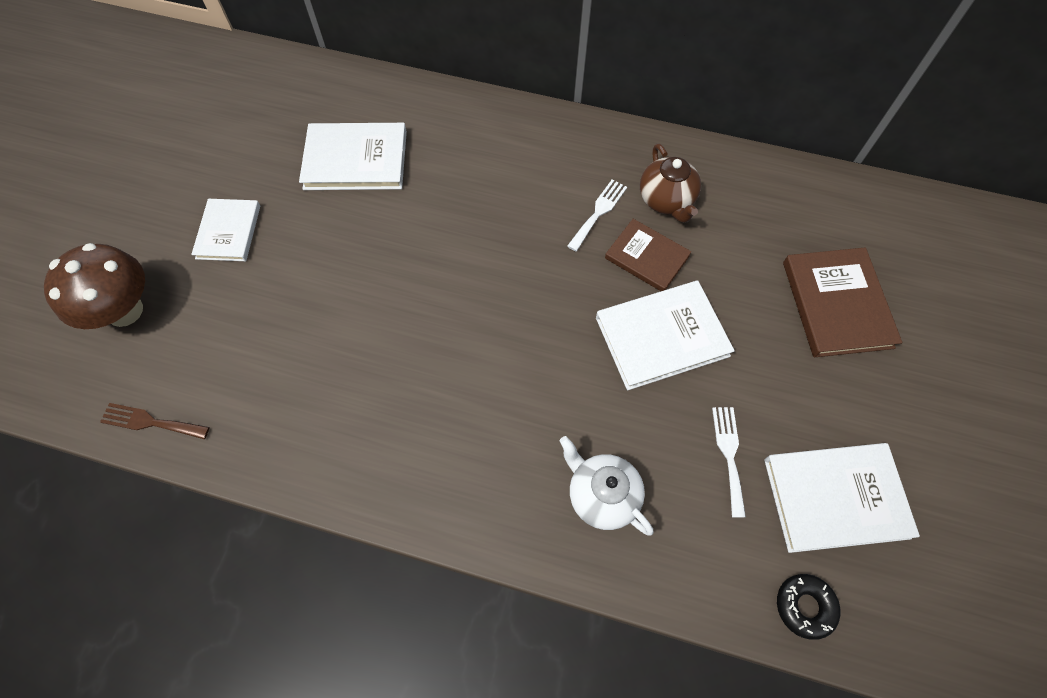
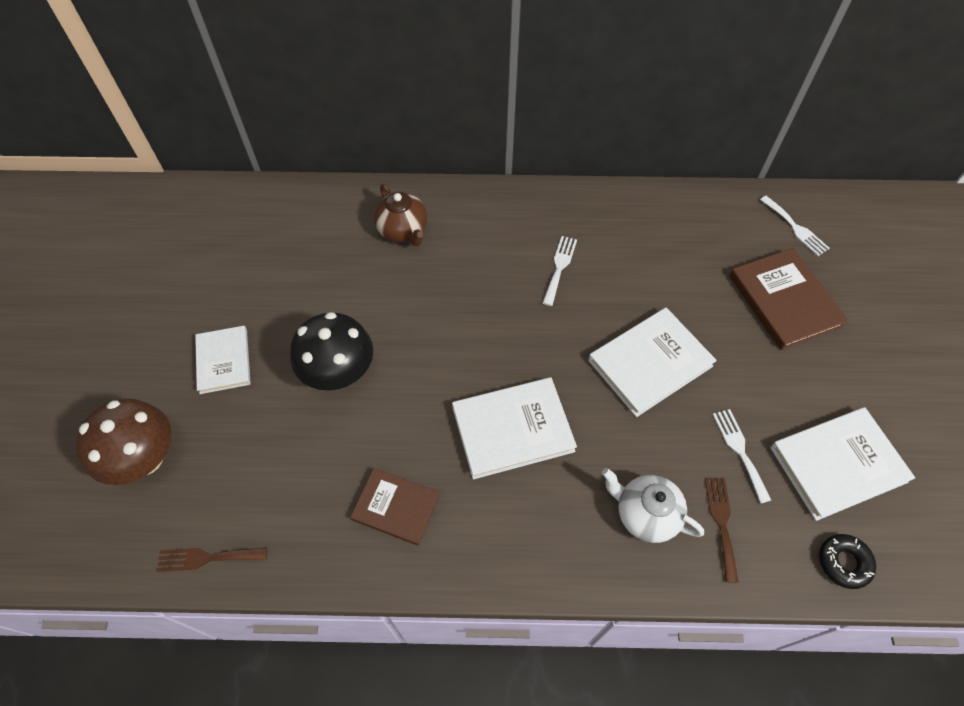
camera: 15 degrees left, 5 degrees down
(336, 270) = (339, 373): none -> black mushroom
(356, 160) = (324, 268): white book -> white book (512, 429)
(646, 257) = (614, 297): brown book -> brown book (396, 507)
(666, 201) = (614, 244): brown teapot -> brown teapot (403, 230)
(682, 526) = (721, 523): none -> brown fork
(878, 226) = (795, 228): none -> white fork

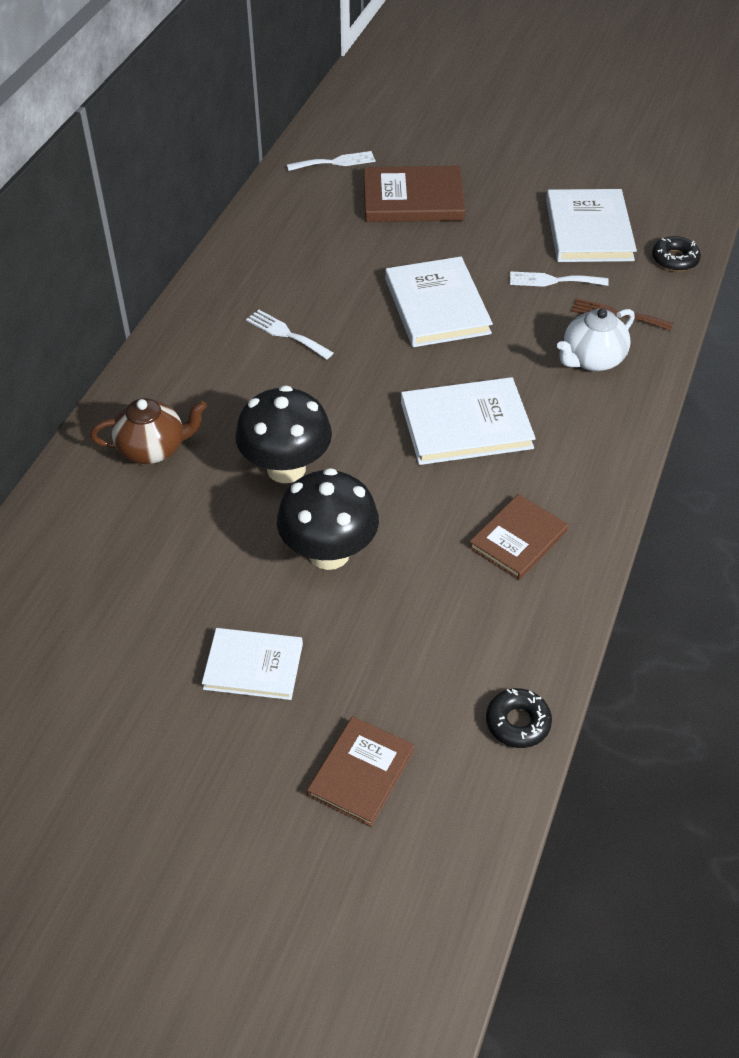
camera: 70 degrees left, 10 degrees down
(145, 459) = (361, 773): brown mushroom -> brown book
(207, 558) = (518, 722): brown fork -> black donut
(414, 317) = (286, 468): none -> black mushroom
(512, 429) = (466, 425): white book -> white book turned 75 degrees clockwise

